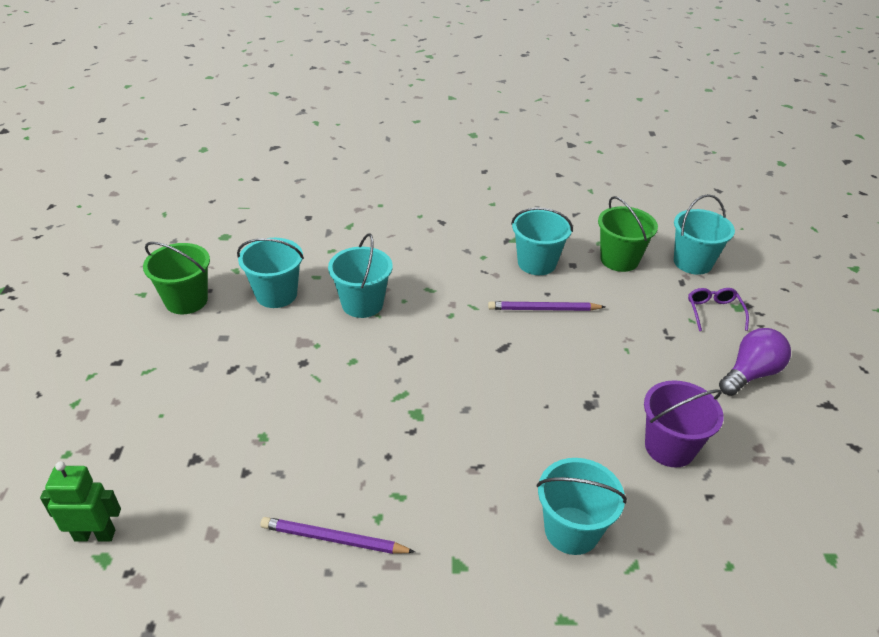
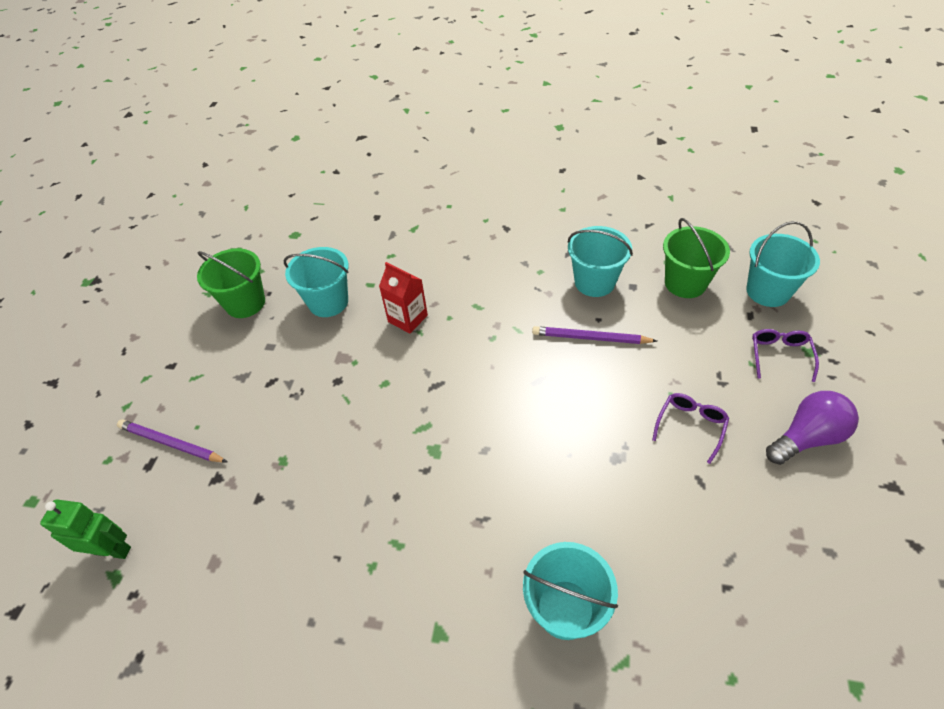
camera: 15 degrees right, 10 degrees up
(334, 539) = (324, 585): purple pencil -> purple pencil (171, 443)
(362, 304) = (407, 318): turquoise bucket -> red carton
(649, 374) = (690, 426): none -> purple glasses
(669, 447) = (694, 520): purple bucket -> none

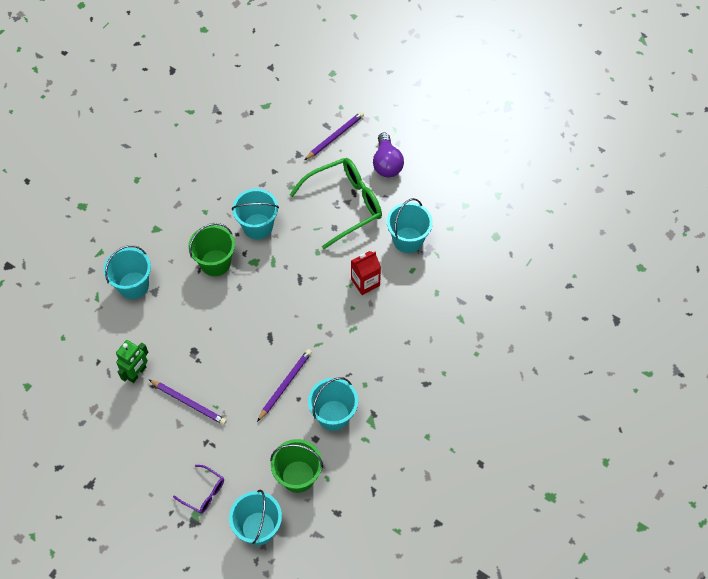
camera: 110 degrees right, 10 degrees up
(113, 550) = (281, 106): green robot -> green robot (137, 373)
(245, 303) = (434, 191): green bucket -> green bucket (215, 263)
(296, 384) = (343, 205): none -> green glasses
(371, 473) = (258, 226): none -> turquoise bucket
(690, 426) = (188, 403): purple glasses -> purple pencil
(806, 437) = (143, 462): purple light bulb -> purple light bulb (387, 163)

